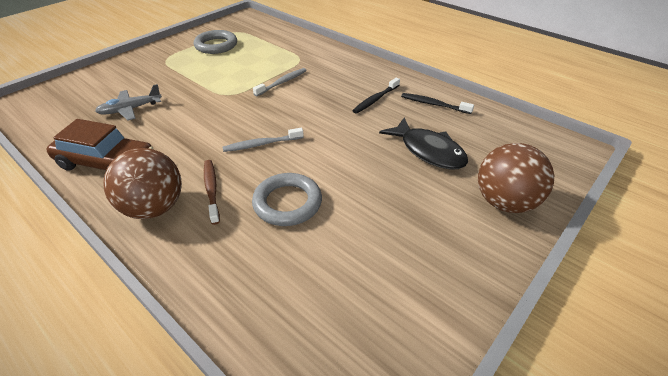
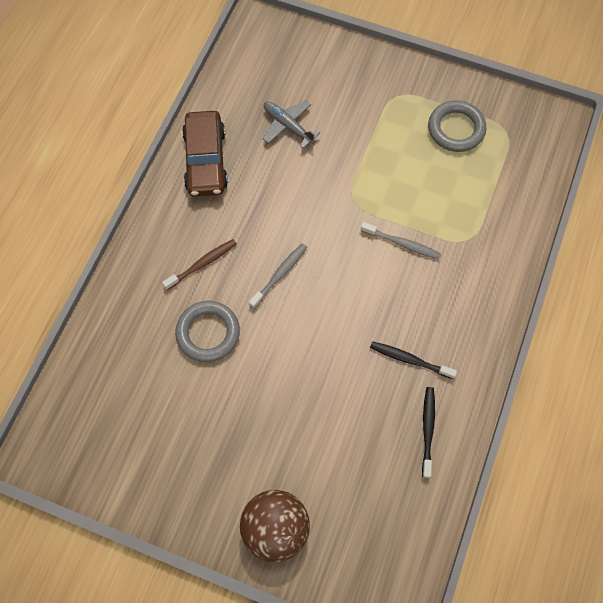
camera: 70 degrees right, 25 degrees up
(154, 208) = (167, 232): brown ball -> none
(261, 144) = (280, 275): grey toothbrush -> grey toothbrush turned 75 degrees clockwise
(428, 151) = (331, 441): black fish -> none

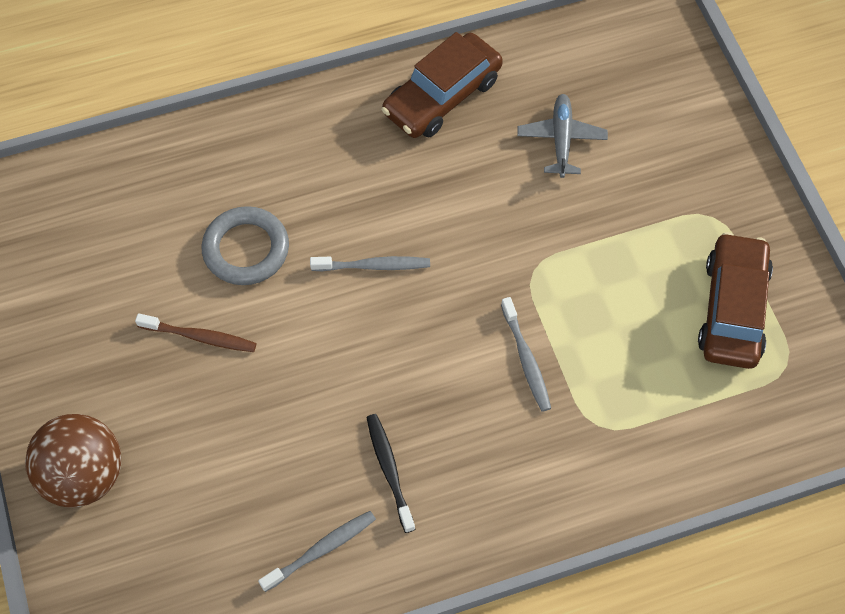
camera: 50 degrees right, 5 degrees down
(202, 264) = (319, 185): brown toothbrush -> brown toothbrush (200, 337)
(427, 429) = (321, 550): black toothbrush -> grey toothbrush
(456, 129) = (732, 309): grey ring -> brown car

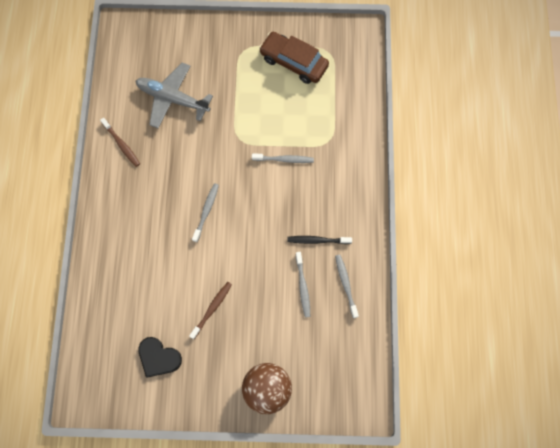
camera: 70 degrees left, 10 degrees up
(90, 285) = (158, 358): none -> black heart
(246, 249) = (171, 271): grey ring -> none
(291, 474) = (303, 286): none -> grey toothbrush
(442, 96) = (122, 145): brown car -> brown toothbrush
(561, 139) = (172, 99): grey plane -> grey plane, size x1.57

